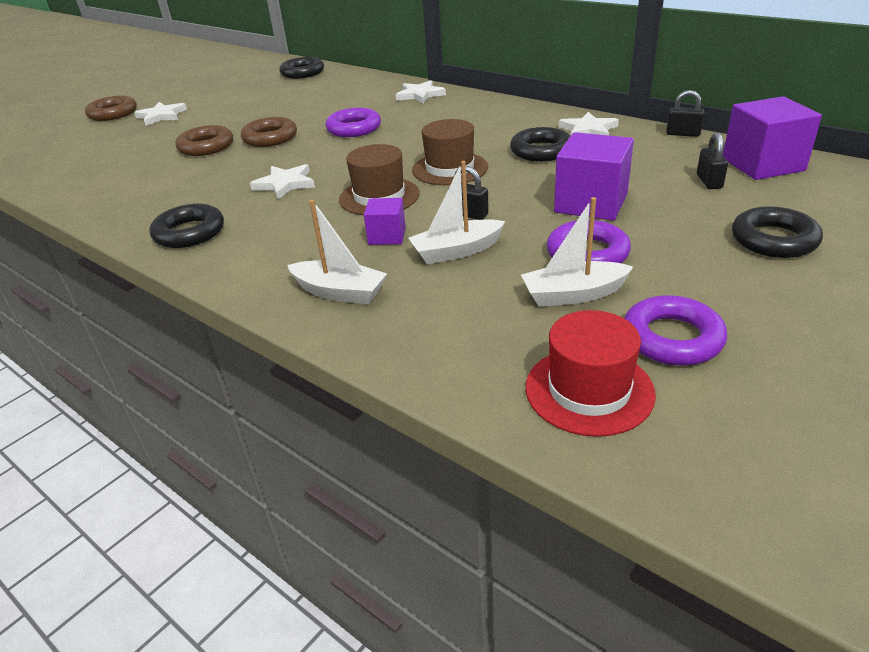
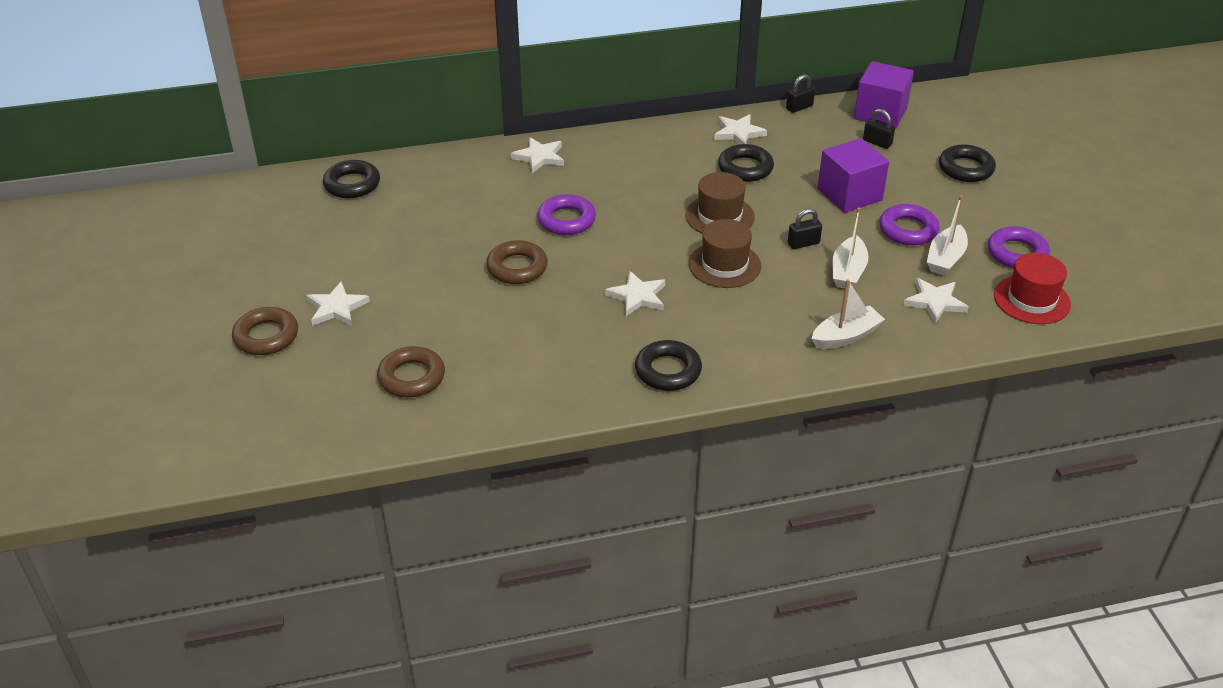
camera: 55 degrees left, 5 degrees up
(206, 146) = (481, 308): brown ring -> brown ring (411, 377)
(387, 236) = (792, 288): purple cube -> none
(476, 320) = (934, 302): none -> white star

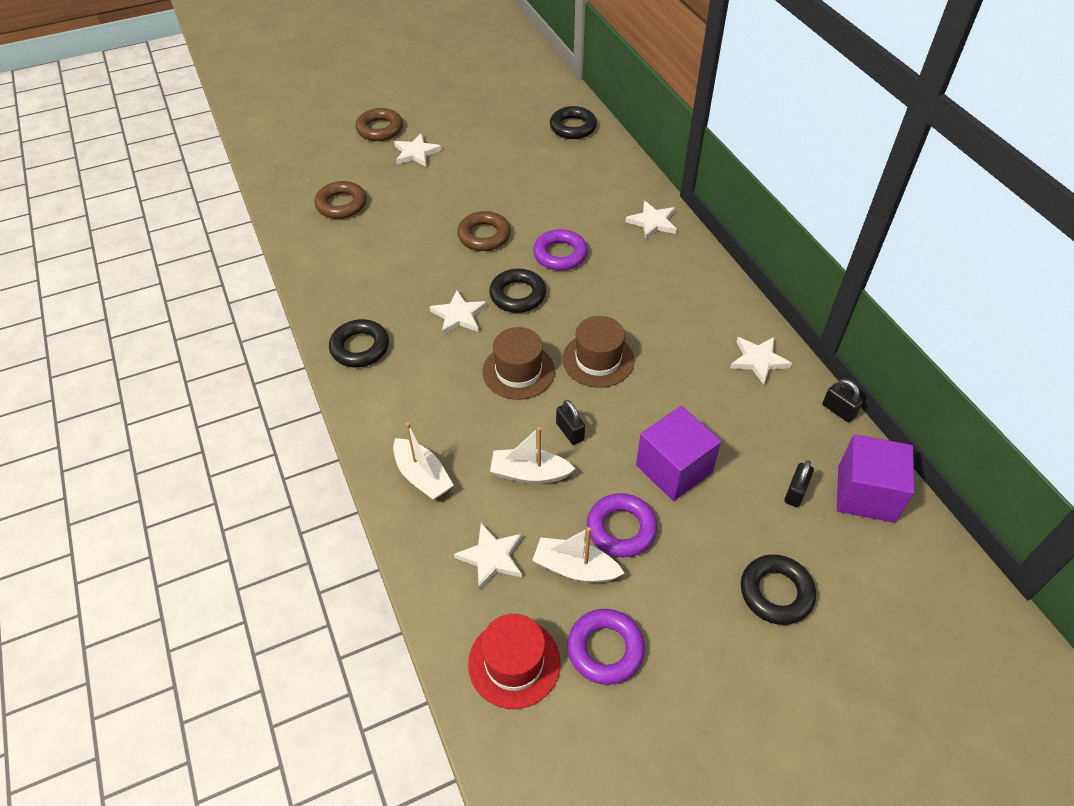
camera: 80 degrees right, 10 degrees up
(745, 168) = (692, 372): black ring -> black ring (517, 295)

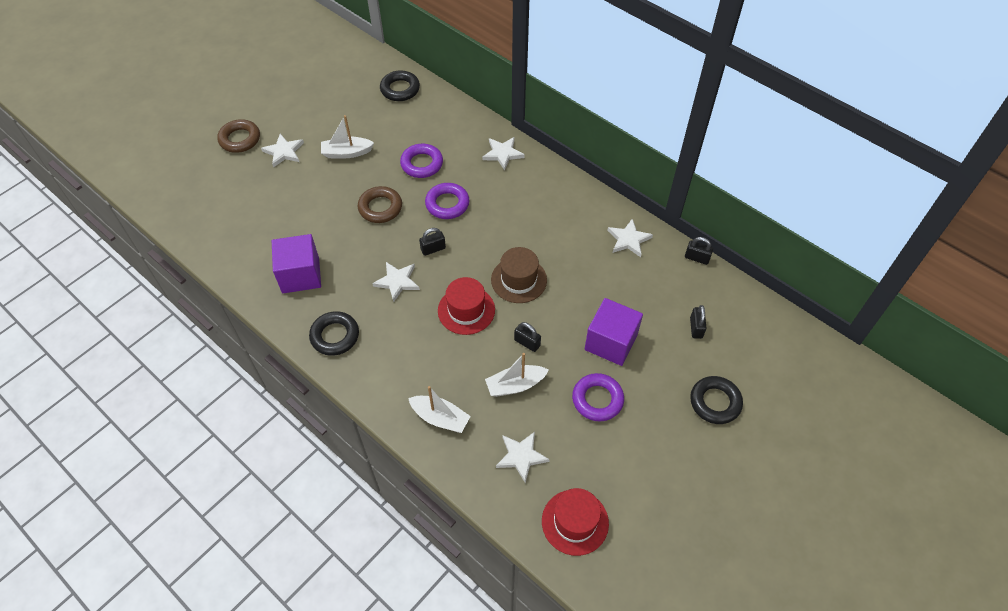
camera: 25 degrees left, 5 degrees up
(341, 204) = (247, 219): brown ring -> none
(517, 295) = (433, 249): black ring -> black padlock
(518, 371) = (466, 310): brown hat -> red hat
(575, 568) = (581, 440): white boat -> white boat (346, 153)
(605, 649) = (628, 486): purple ring -> purple ring (422, 164)
(865, 493) = (739, 311): purple cube -> purple cube (300, 275)

